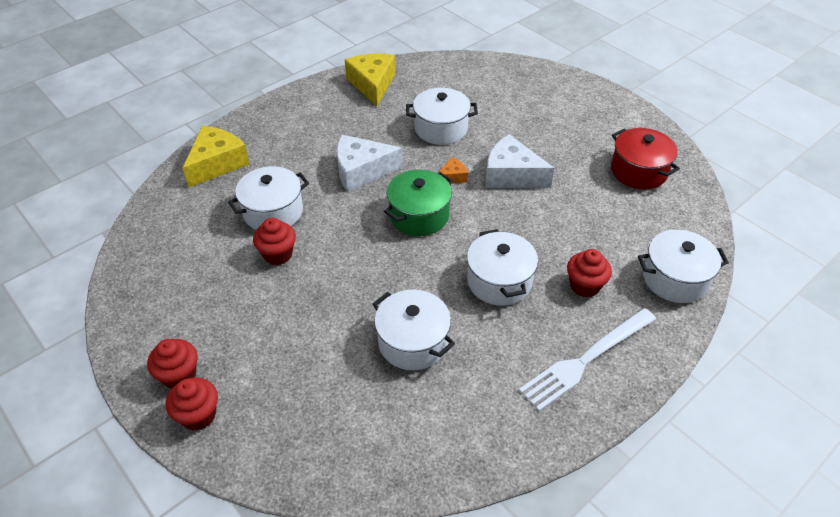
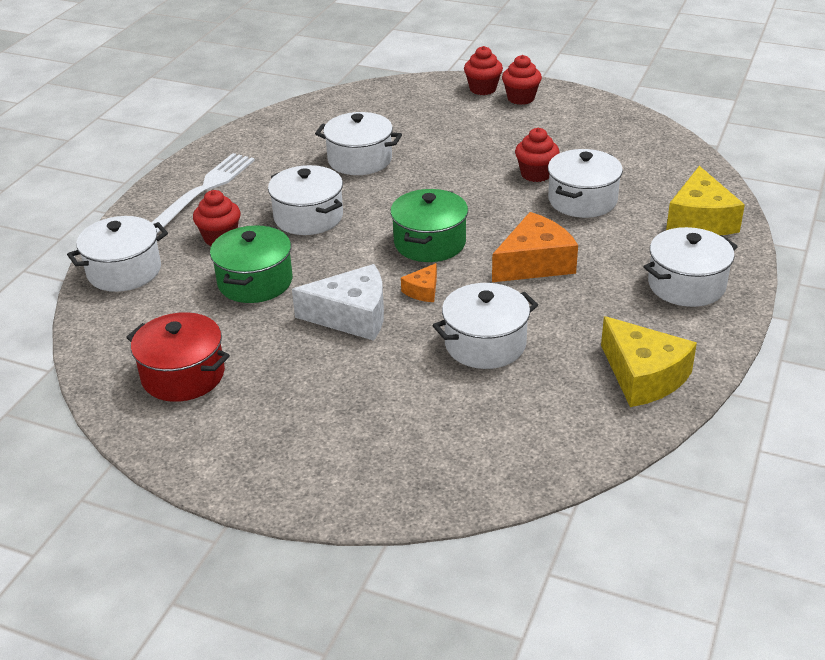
camera: 155 degrees right, 10 degrees down
(288, 123) = (686, 285): none -> white pot
(361, 171) = (535, 263): white cheese -> orange cheese
(569, 228) = (255, 282): none -> green pot

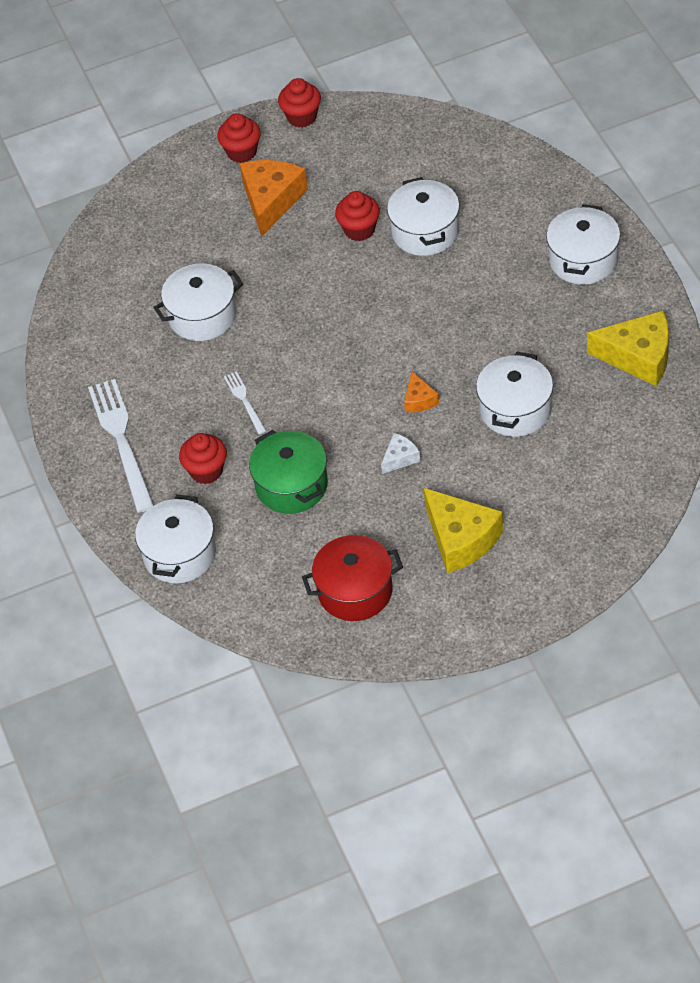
camera: 40 degrees left, 15 degrees up
(308, 217) = (244, 401): white pot -> white fork
(352, 316) = (400, 458): white cheese -> white cheese, size x0.49
(430, 243) = (368, 355): green pot -> none
(483, 89) = (195, 163): red cupcake -> red cupcake (302, 117)
(535, 263) = (464, 317): orange cheese -> orange cheese (271, 200)
(700, 220) = (527, 190): yellow cheese -> yellow cheese (461, 539)

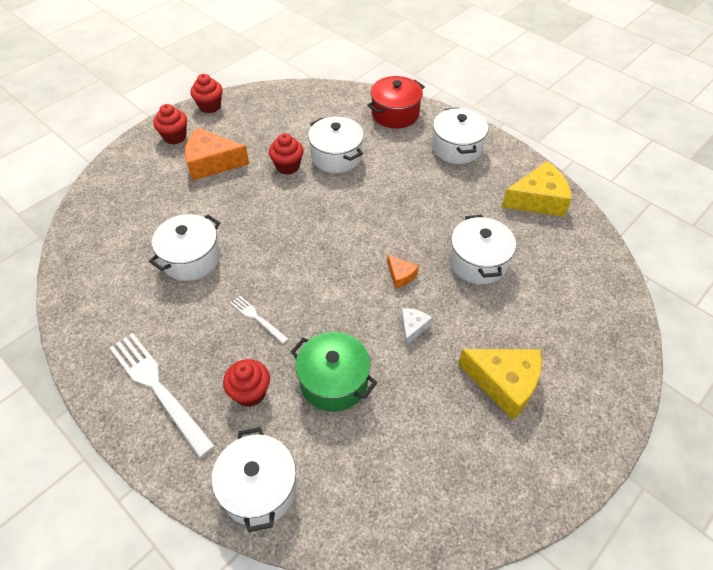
camera: 30 degrees left, 0 degrees up
(271, 200) = (211, 163): orange cheese -> orange cheese turned 75 degrees counterclockwise
(355, 591) = (444, 468): red pot -> red pot (395, 114)

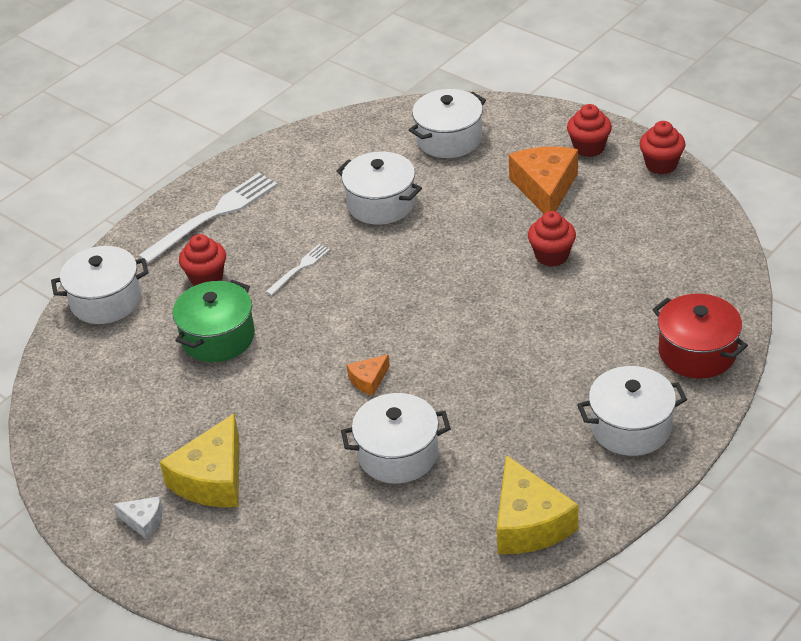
camera: 90 degrees right, 10 degrees down
(336, 156) = (582, 299): white pot -> white pot (449, 139)
(413, 327) = (290, 396): white cheese -> white cheese (143, 521)

